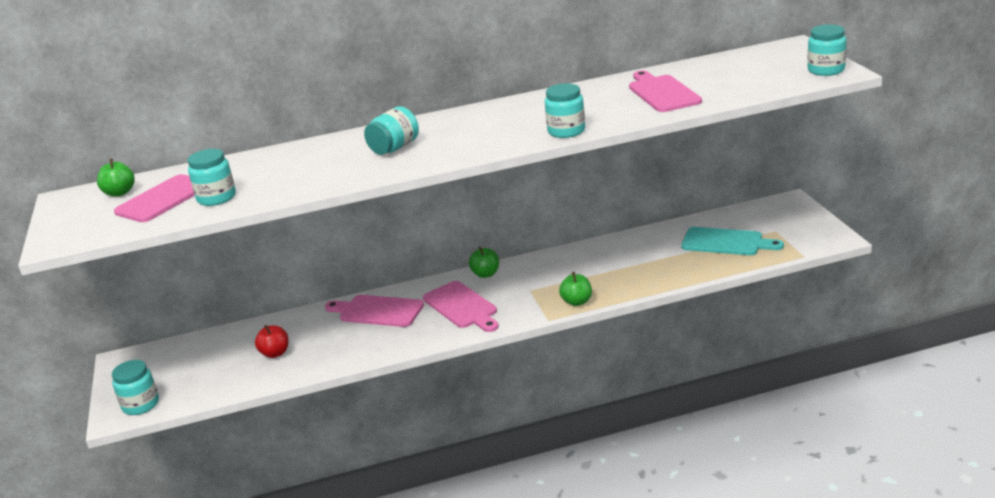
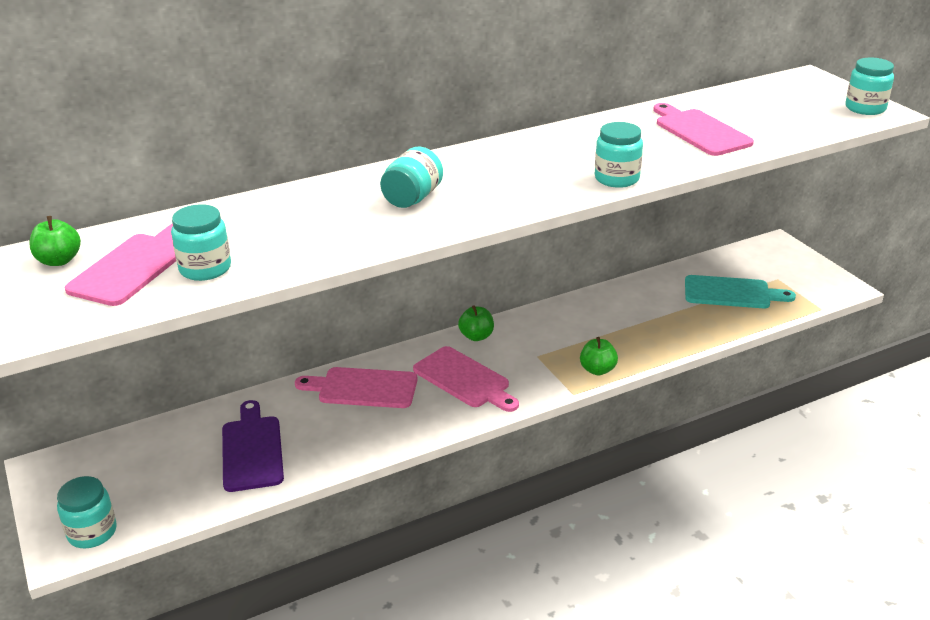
camera: 15 degrees left, 5 degrees up
(275, 353) = (252, 450): red apple -> purple cutting board

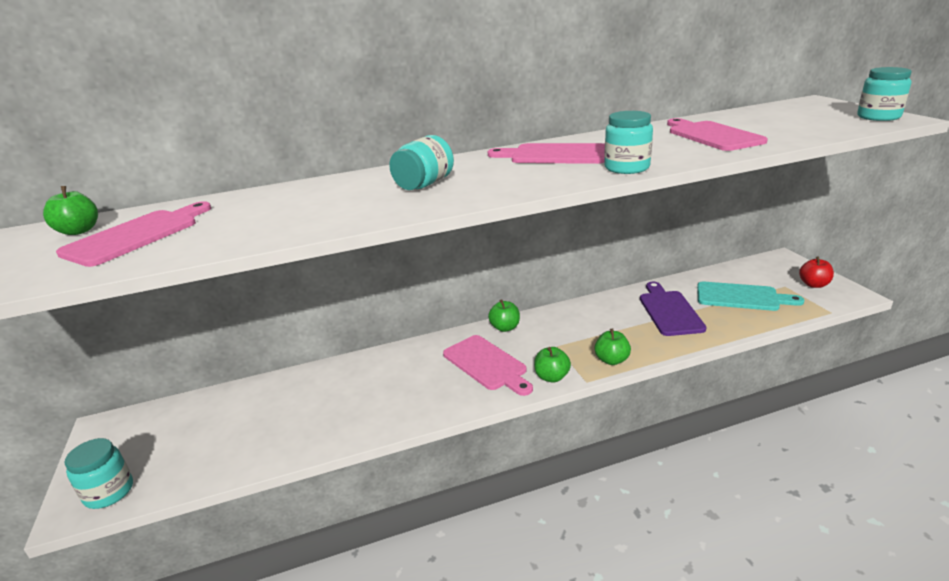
camera: 10 degrees right, 5 degrees down
(205, 268) = (199, 237): turquoise jar -> none
(252, 450) = (281, 420): purple cutting board -> purple cutting board (669, 311)
(363, 388) = (395, 369): pink cutting board -> pink cutting board (554, 155)
(537, 391) = (552, 377): none -> green apple
(807, 276) = (814, 284): none -> red apple

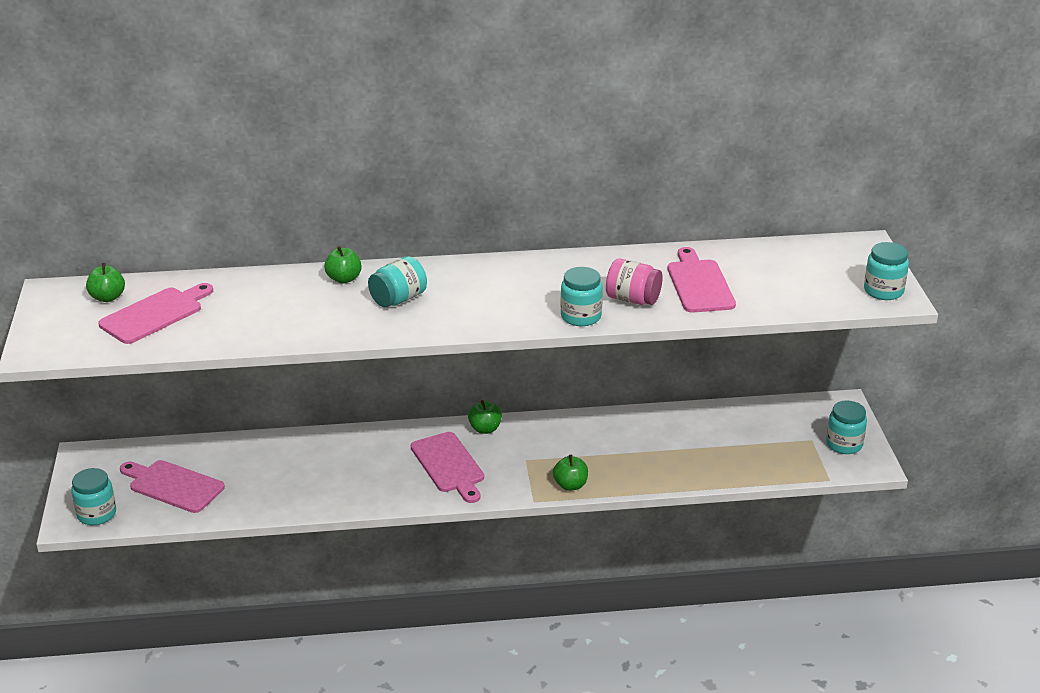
camera: 10 degrees right, 5 degrees up
(552, 377) = (504, 490): green apple -> green apple (344, 279)
(554, 155) = (534, 281): pink cutting board -> pink cutting board (173, 486)
(663, 151) = (633, 299): none -> pink jar
(669, 311) = (664, 444): purple cutting board -> none
(741, 297) = (753, 443): turquoise cutting board -> none
(814, 284) = (844, 444): red apple -> turquoise jar

